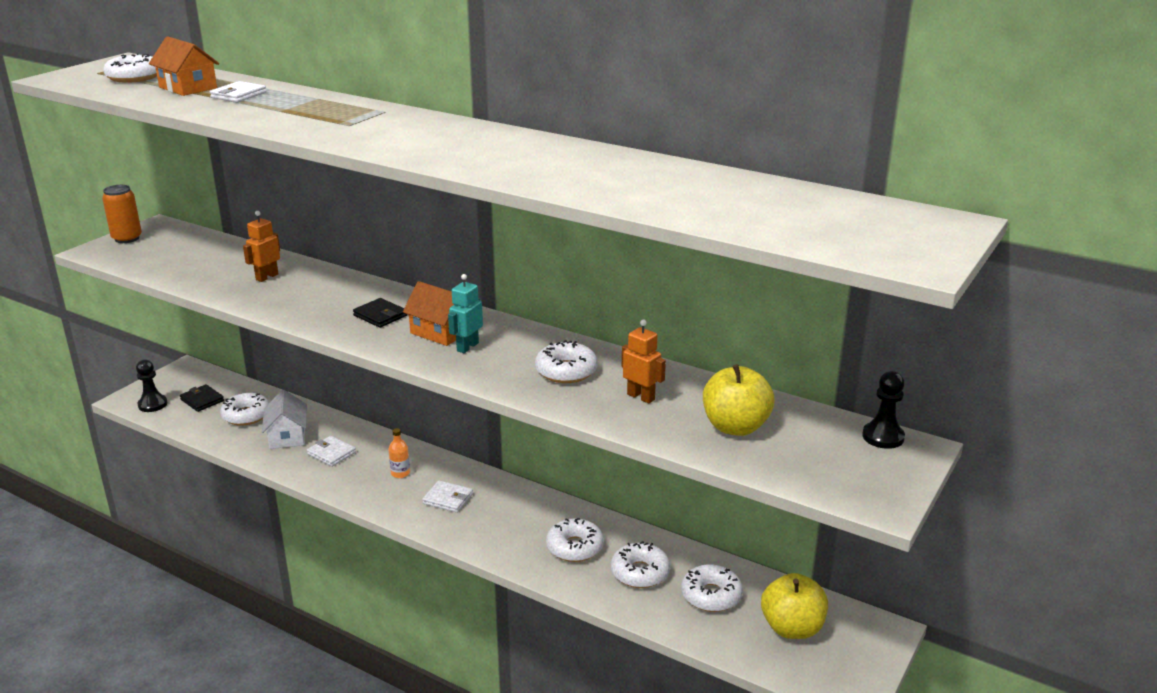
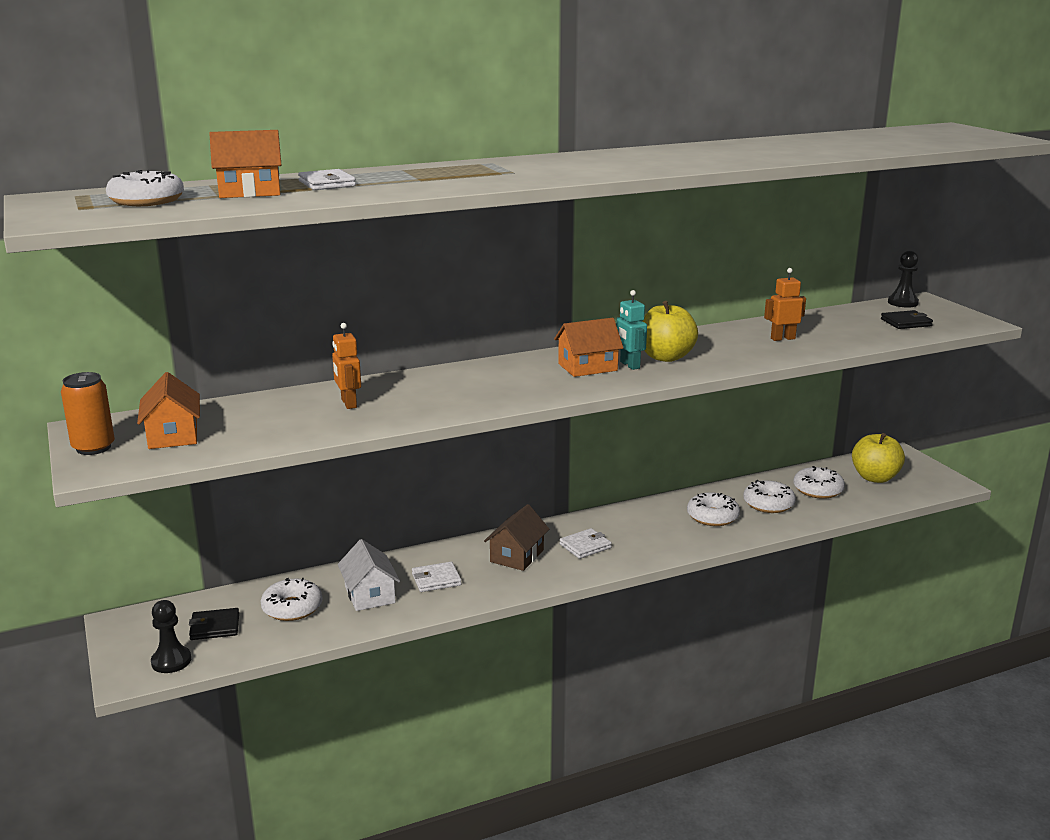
camera: 55 degrees left, 5 degrees down
(163, 250) = (173, 435): none -> orange house
(287, 436) = (370, 594): white house -> white house turned 45 degrees clockwise
(380, 315) = (520, 379): black wallet -> black wallet (906, 322)
(400, 473) = (517, 556): orange bottle -> brown house
(566, 371) = (715, 347): white donut -> none
(735, 427) = (854, 328): yellow apple -> yellow apple (665, 357)

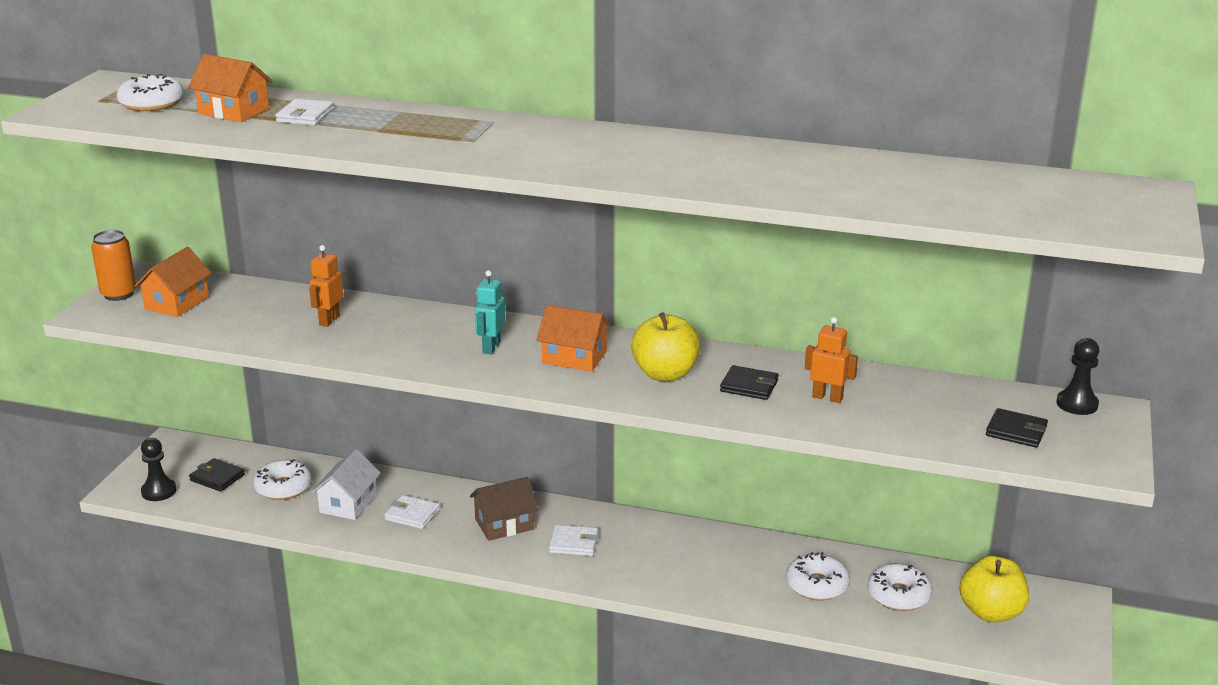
camera: 40 degrees right, 5 degrees up
(629, 365) = (614, 370): turquoise robot -> turquoise robot (491, 347)
(712, 516) = (737, 571): white donut -> none
(728, 347) = (749, 386): none -> black wallet

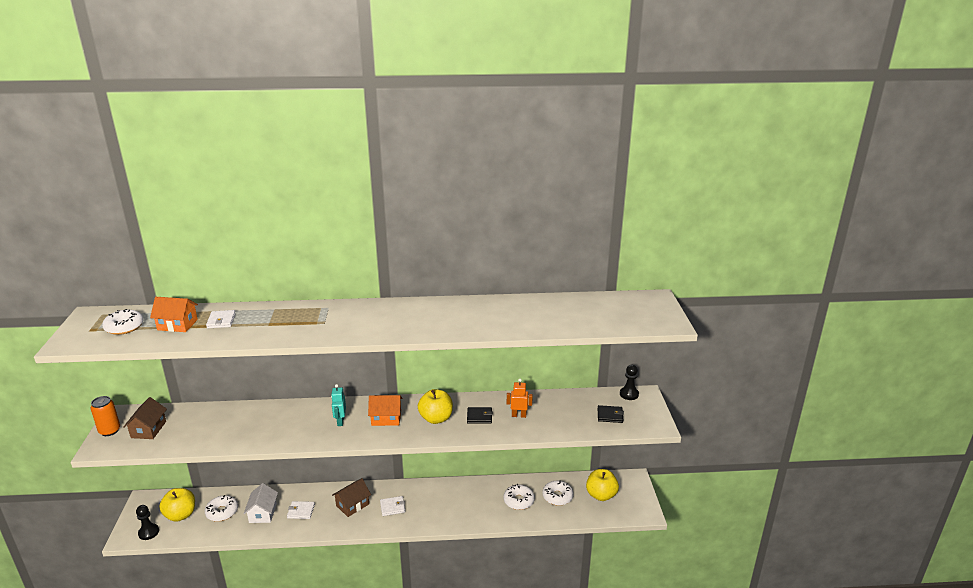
camera: 20 degrees left, 0 degrees up
(177, 303) = (148, 429): orange house -> brown house
(217, 477) = (180, 515): black wallet -> yellow apple
(329, 320) = (243, 422): orange robot -> none

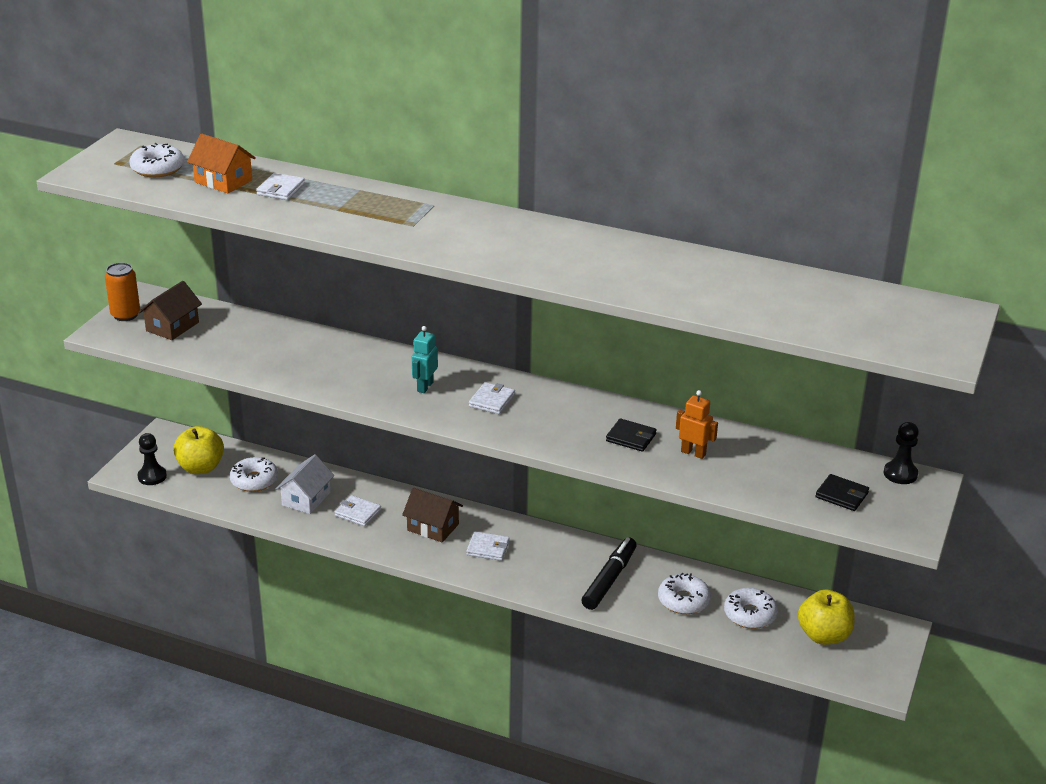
camera: 25 degrees right, 5 degrees up
(352, 505) = (433, 527): brown house -> brown house turned 45 degrees clockwise
(386, 418) = (492, 401): orange house -> white wallet
(436, 418) = (564, 421): yellow apple -> none
(472, 502) = (609, 579): none -> black marker

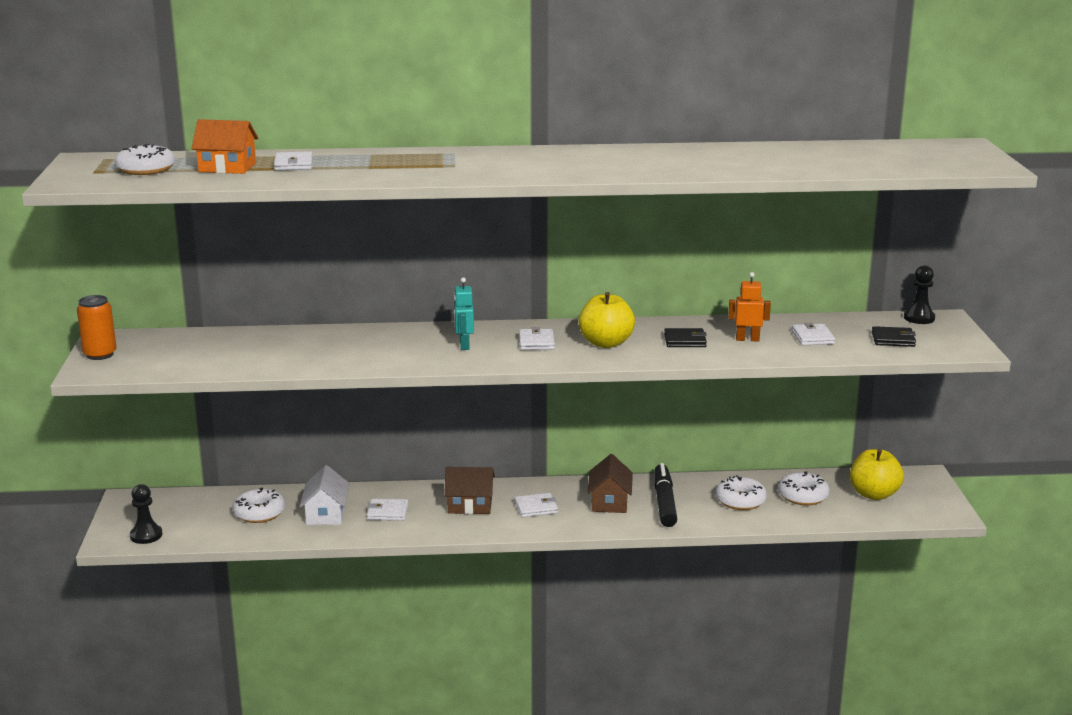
camera: 25 degrees left, 10 degrees down
(172, 326) = (161, 353): brown house -> brown house (609, 502)
(200, 467) = (192, 516): yellow apple -> yellow apple (606, 343)
(761, 469) = (813, 337): none -> white wallet

